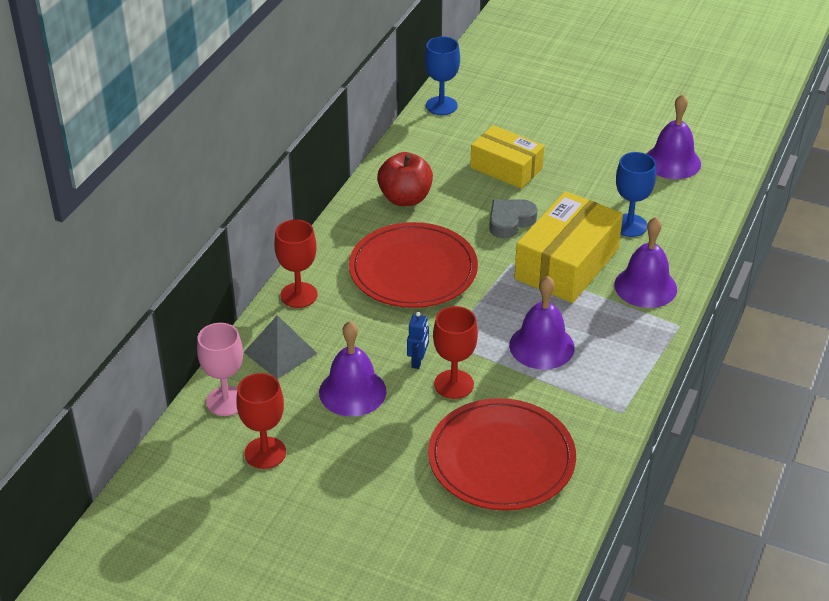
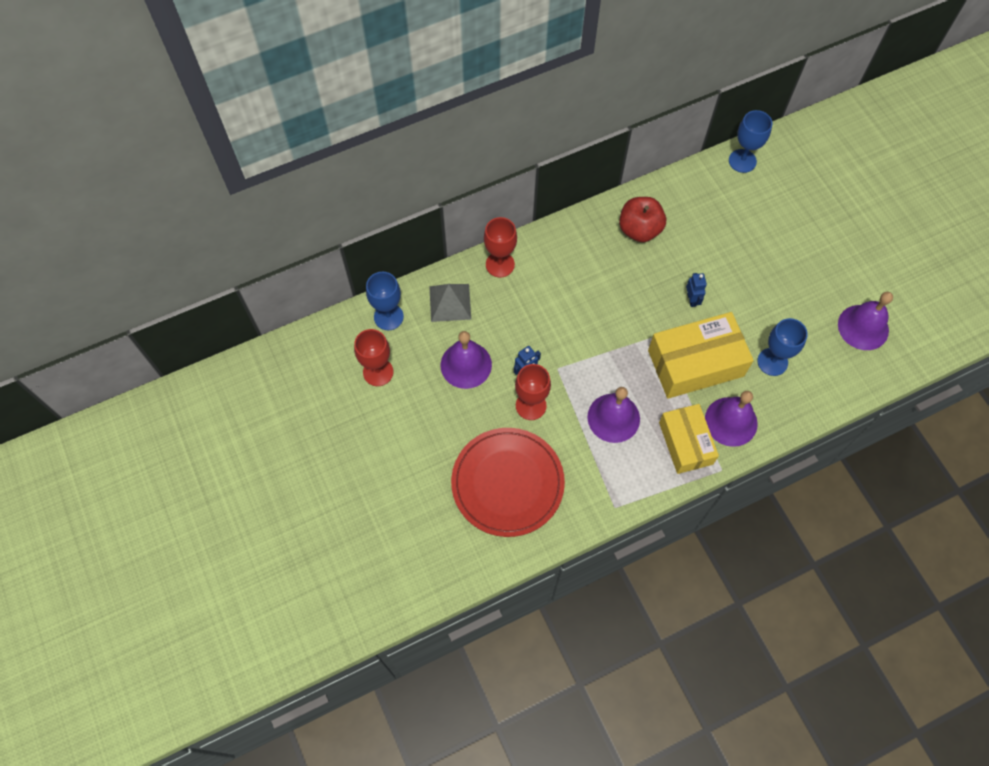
camera: 40 degrees right, 25 degrees up
(226, 401) = (388, 317): pink goblet -> blue goblet
(413, 270) = (589, 295): red plate -> none
(506, 168) = (734, 250): yellow box -> yellow box (685, 443)
(510, 221) = (691, 299): grey heart -> blue robot

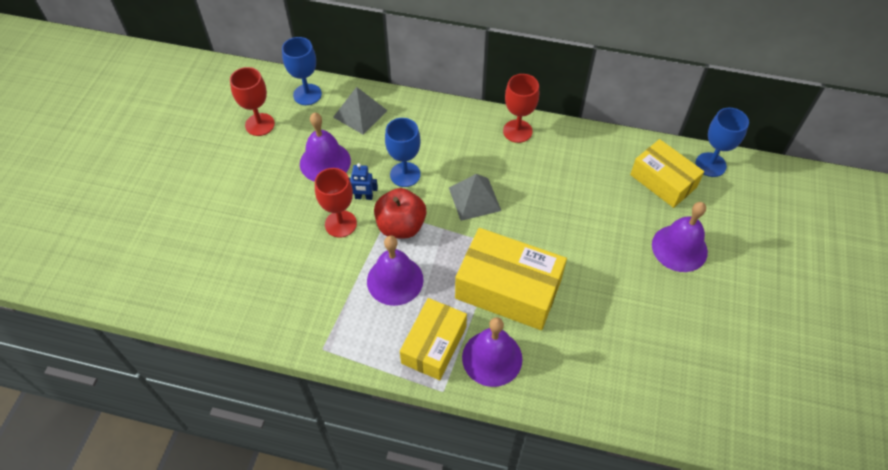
camera: 40 degrees right, 10 degrees down
(500, 264) = (425, 112): red goblet -> red goblet (517, 131)
(507, 483) = (262, 266): red plate -> none
(607, 310) = (474, 199): none -> grey pyramid
(639, 229) = (564, 158): red apple -> red apple (401, 226)
(691, 299) = (556, 238): blue robot -> none
(722, 198) = (663, 181): none -> yellow box
(772, 362) = (580, 338): blue goblet -> blue goblet (405, 174)
(863, 327) = (701, 372): purple bell -> purple bell (679, 248)

